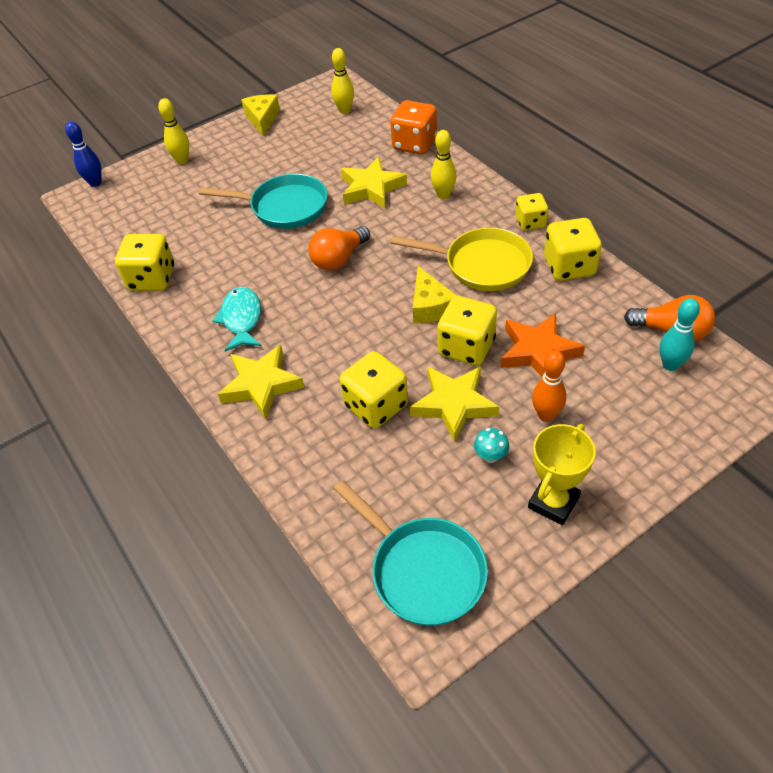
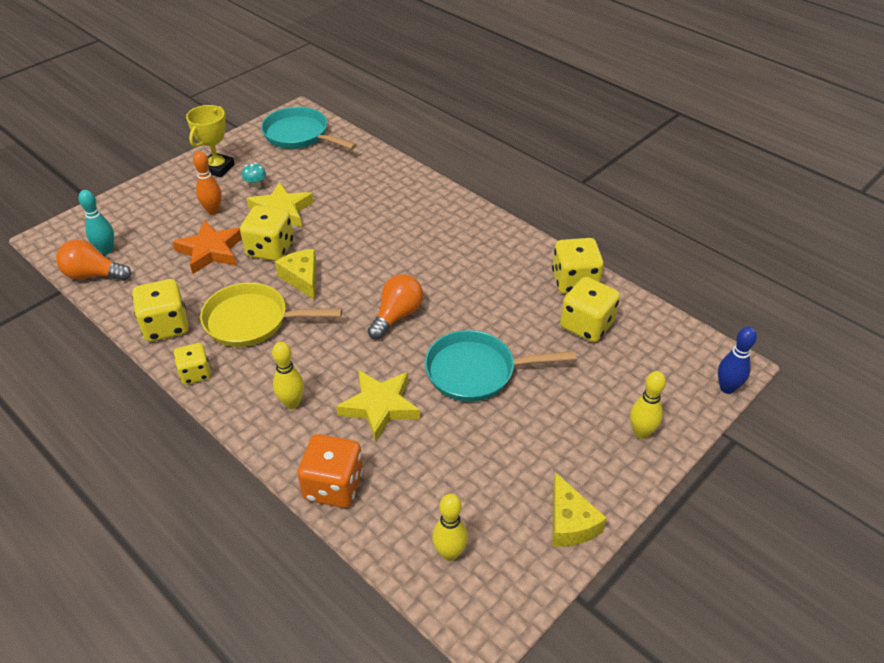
camera: 165 degrees right, 5 degrees down
(241, 319) = (469, 254): turquoise fish -> none
(261, 384) = (431, 211): yellow star -> none
(376, 405) = (339, 206): yellow dice -> yellow dice (586, 325)

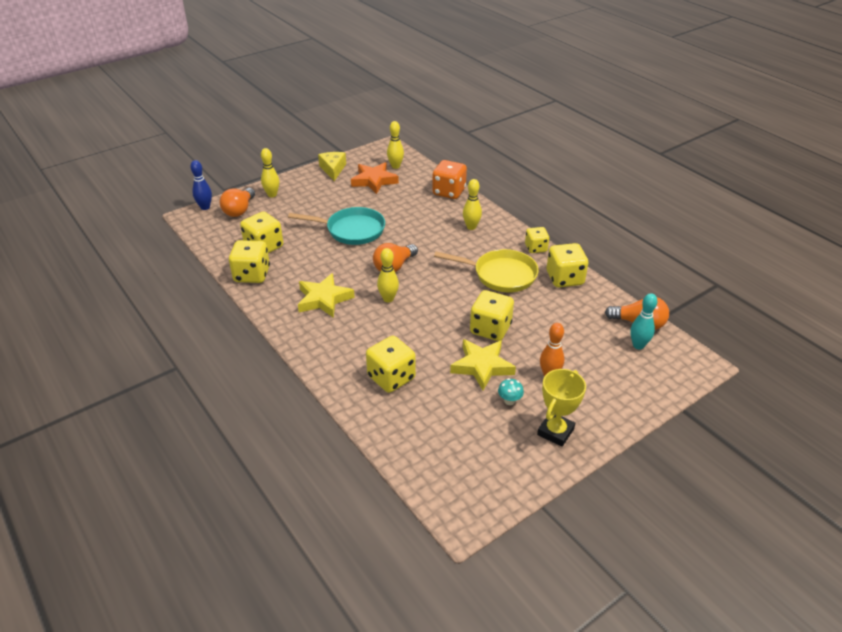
camera: 170 degrees left, 5 degrees down
(211, 251) = (543, 333): orange star -> orange star (374, 181)
(299, 135) = (462, 473): turquoise pan -> none
(302, 278) = (463, 301): yellow cheese -> none
(370, 192) = (391, 377): none -> yellow dice
(380, 406) = (417, 220): yellow star -> yellow star (324, 299)
(393, 270) = (388, 299): none -> yellow bowling pin
(669, 389) = (239, 210): none -> orange light bulb

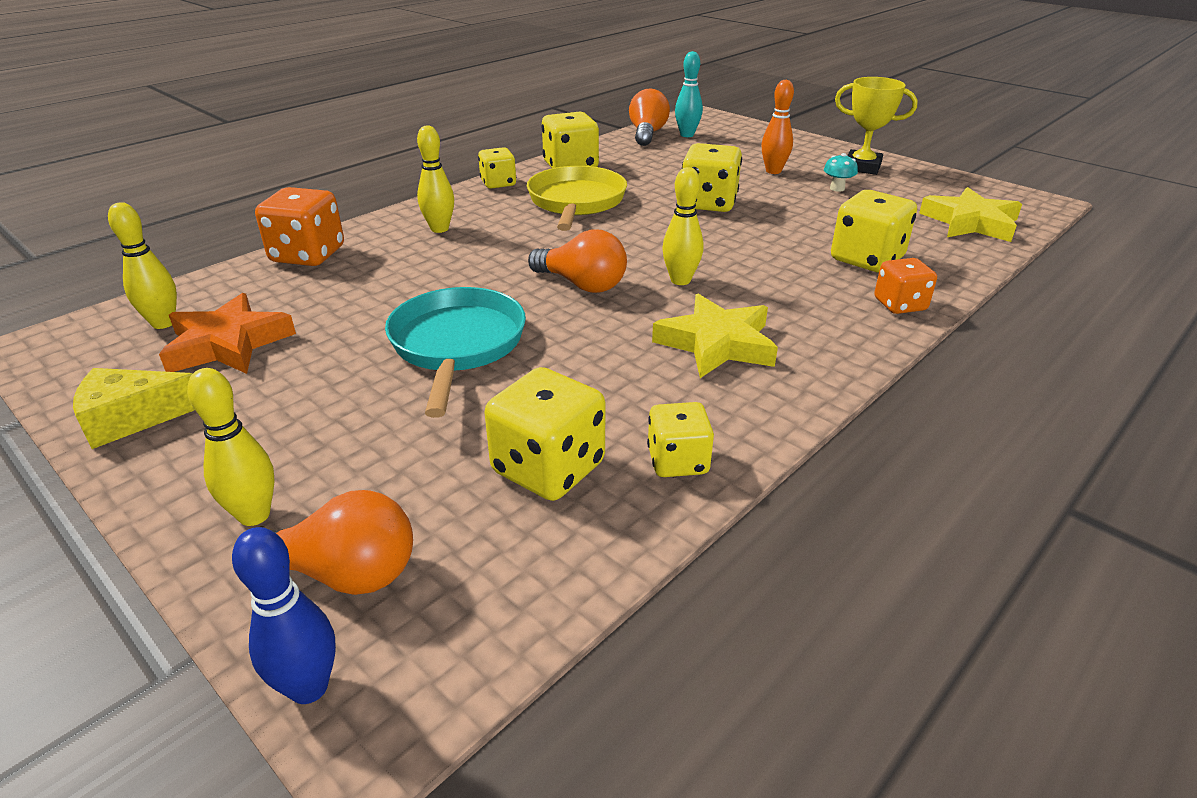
camera: 100 degrees left, 5 degrees down
(252, 275) = (678, 461): yellow dice -> yellow dice, size x0.63
(334, 372) = (900, 305): none -> orange dice
(482, 366) = (789, 205): yellow star -> yellow star (970, 223)

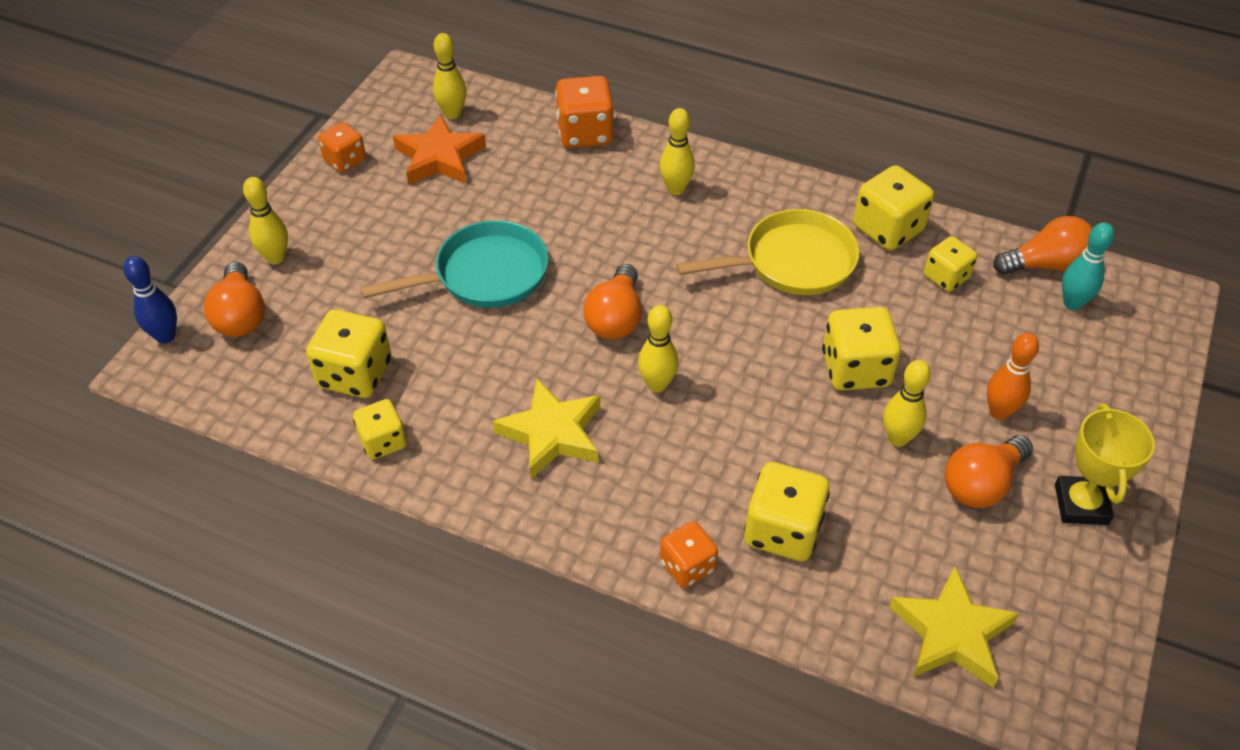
camera: 70 degrees right, 15 degrees up
(132, 418) = (345, 160): yellow cheese -> orange dice
(498, 183) = (804, 190): yellow dice -> yellow dice (946, 277)
(785, 204) = (898, 438): none -> yellow bowling pin
(837, 188) = (981, 484): turquoise mushroom -> orange light bulb

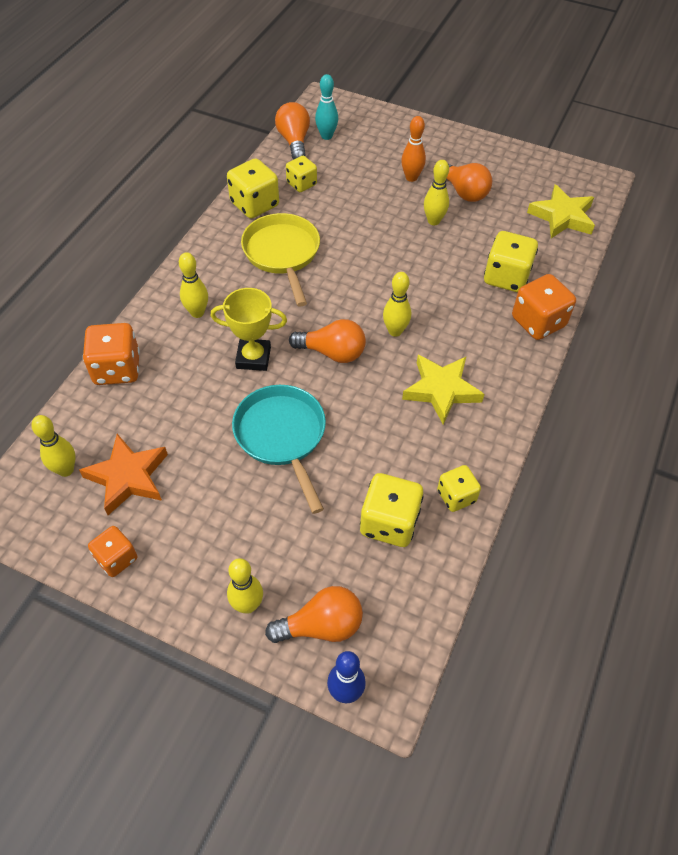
camera: 90 degrees left, 5 degrees up
(687, 566) = (538, 322): orange dice -> orange dice, size x1.58
(855, 369) = (379, 233): yellow dice -> none
(1081, 504) = (473, 158): yellow trophy -> yellow trophy (253, 358)

